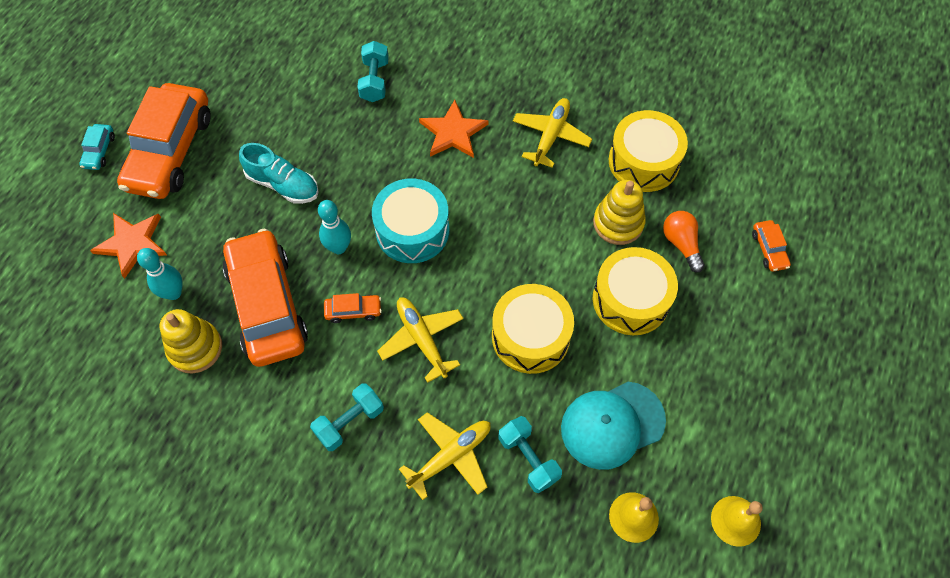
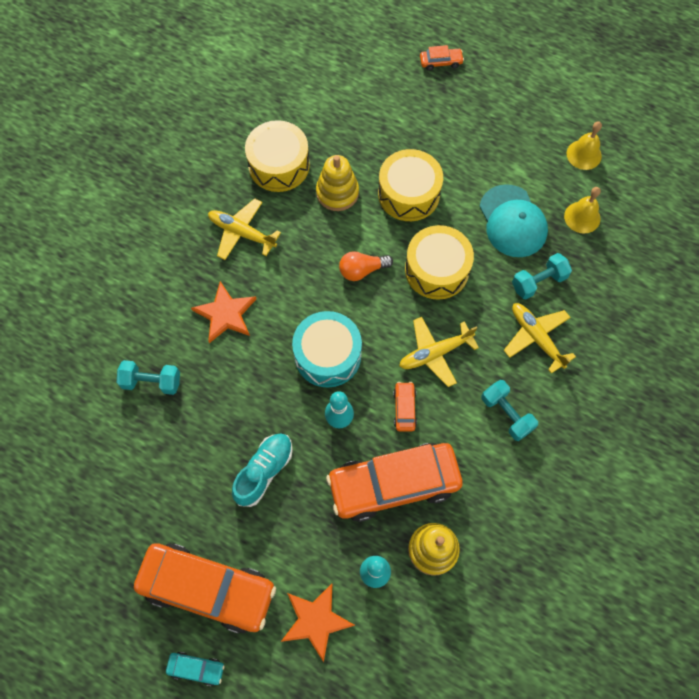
camera: 85 degrees left, 5 degrees up
(681, 244) = (361, 151): orange light bulb -> orange light bulb (362, 270)
(769, 249) = (372, 93): orange car -> orange car (440, 62)

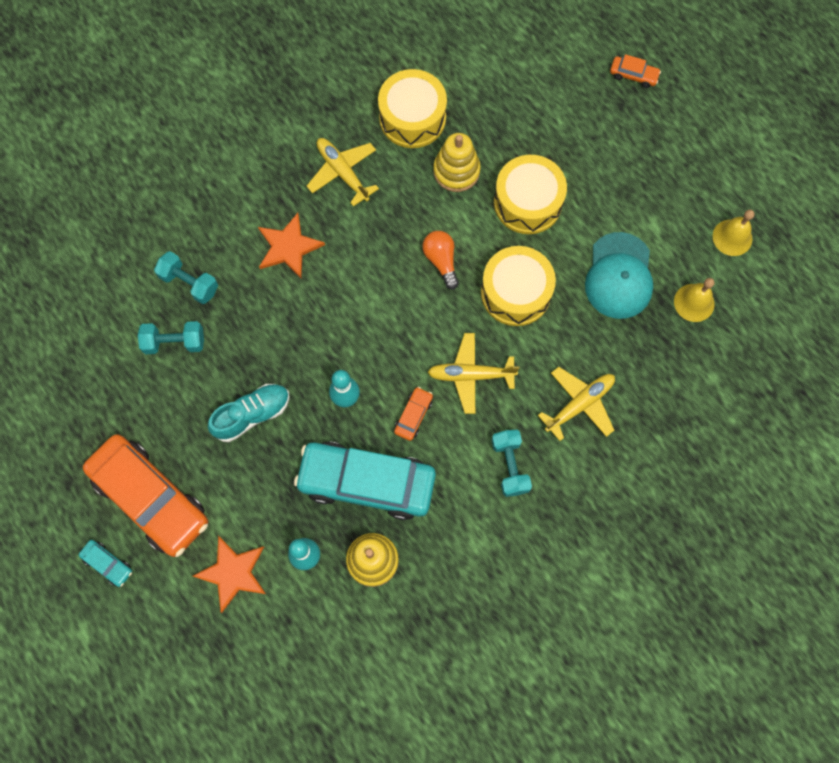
camera: 25 degrees right, 5 degrees up
(327, 355) = (366, 331): turquoise drum -> none
(362, 270) = (441, 261): orange light bulb -> orange light bulb turned 60 degrees clockwise
(394, 484) = (367, 482): orange car -> turquoise car
(536, 337) = (579, 404): yellow plane -> yellow plane turned 60 degrees clockwise
(538, 282) = (612, 350): turquoise dumbbell -> turquoise dumbbell (174, 342)

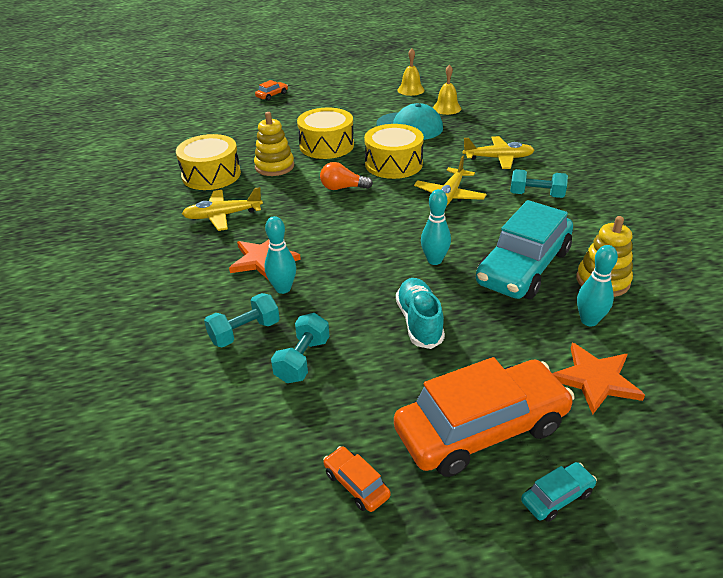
camera: 65 degrees left, 35 degrees down
(254, 284) = (283, 288): none -> turquoise bowling pin
(413, 415) = (470, 229): orange car -> orange car (356, 484)
(579, 404) = (498, 158): yellow plane -> yellow plane turned 105 degrees clockwise

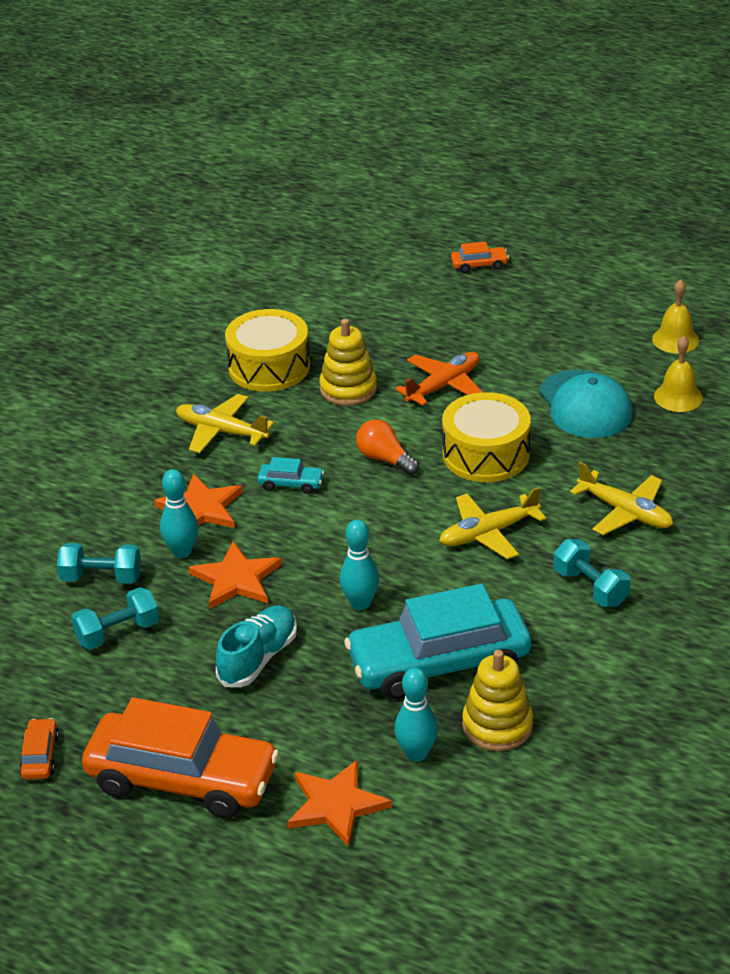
camera: 40 degrees right, 0 degrees up
(326, 145) = (444, 386): yellow drum -> orange plane
(341, 286) = (236, 579): none -> orange star
(557, 497) = (168, 862): turquoise car -> turquoise car (291, 484)

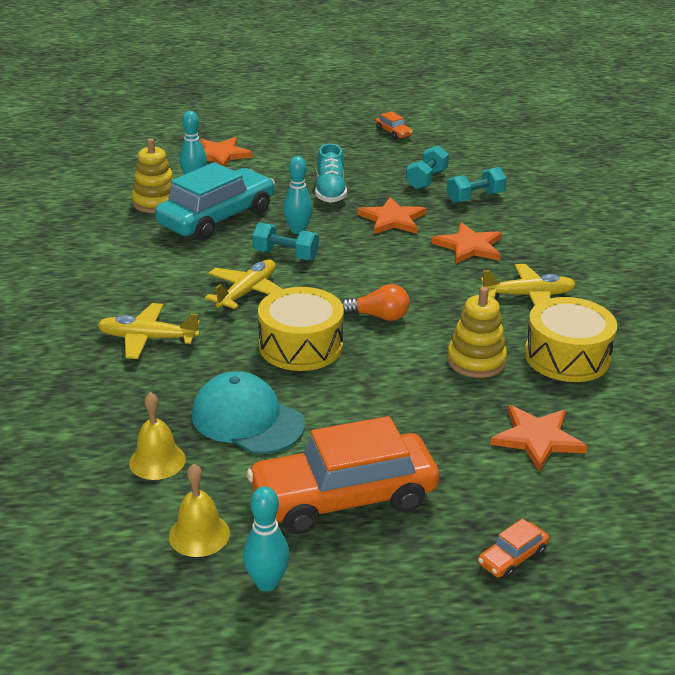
camera: 145 degrees right, 5 degrees down
(182, 551) = (446, 222): turquoise bowling pin -> turquoise bowling pin (267, 583)
(182, 779) = (311, 143): orange car -> orange car (343, 497)
(291, 484) = (428, 279): turquoise car -> none
(376, 319) = (537, 439): none -> orange star
(444, 386) = (396, 393): orange plane -> none
(590, 587) = (143, 282): turquoise dumbbell -> turquoise dumbbell (285, 255)

